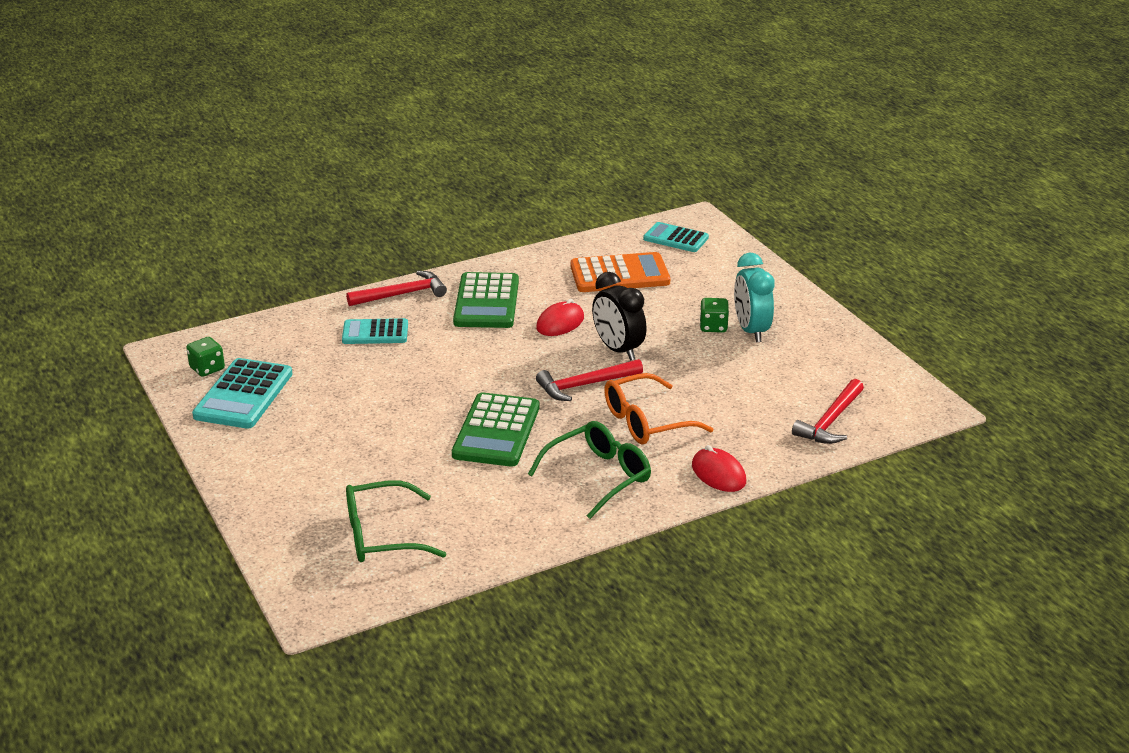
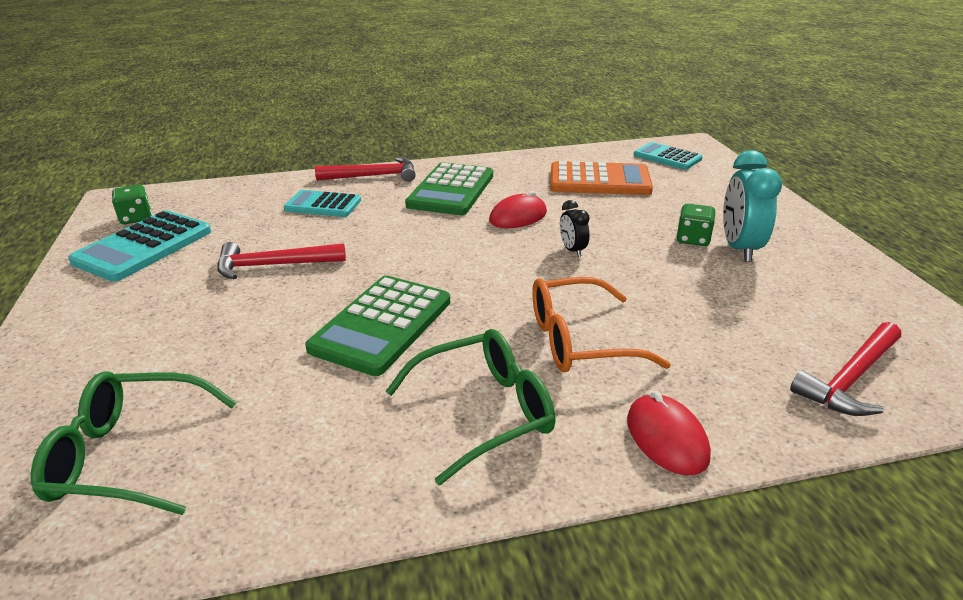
camera: 15 degrees right, 0 degrees up
(584, 385) = (517, 284): red hammer -> red hammer (273, 265)
(618, 350) = (572, 250): black clock -> black clock, size x0.53

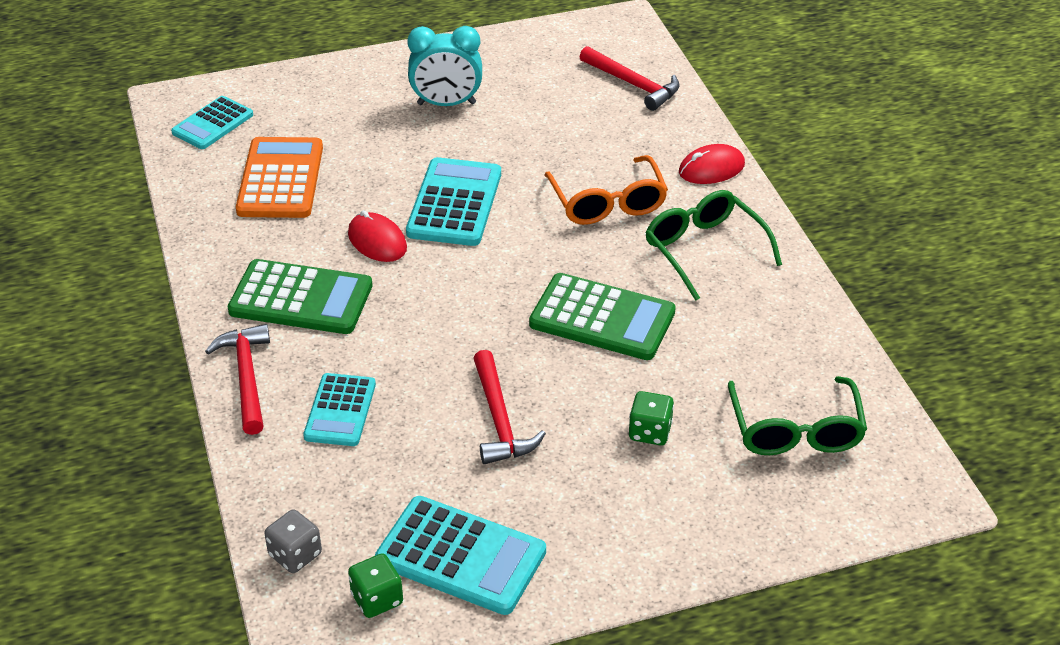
camera: 95 degrees left, 10 degrees up
(199, 193) = (295, 555): none -> grey dice
(572, 250) = (454, 203): black clock -> turquoise calculator
(693, 239) = (429, 128): green dice -> green dice (650, 432)

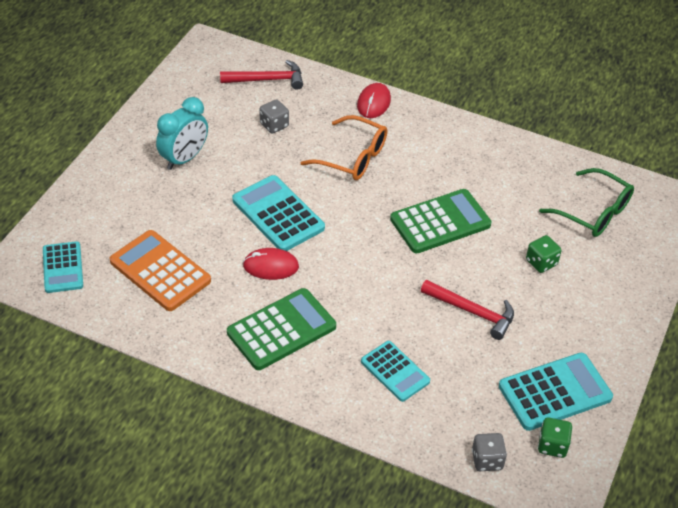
camera: 50 degrees left, 5 degrees up
(247, 377) = (322, 395): red hammer -> none
(575, 127) = (274, 125): none -> grey dice
(704, 250) = (432, 150): green glasses -> none

